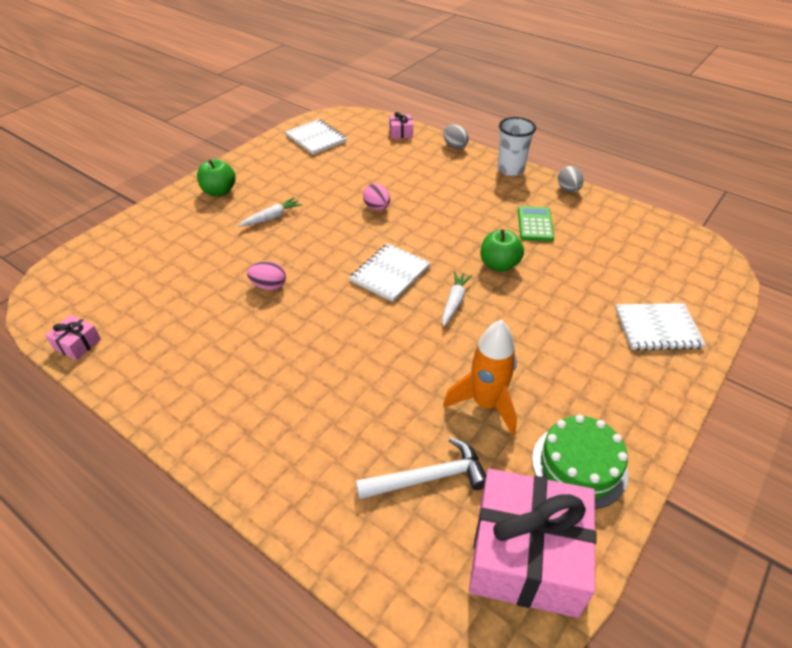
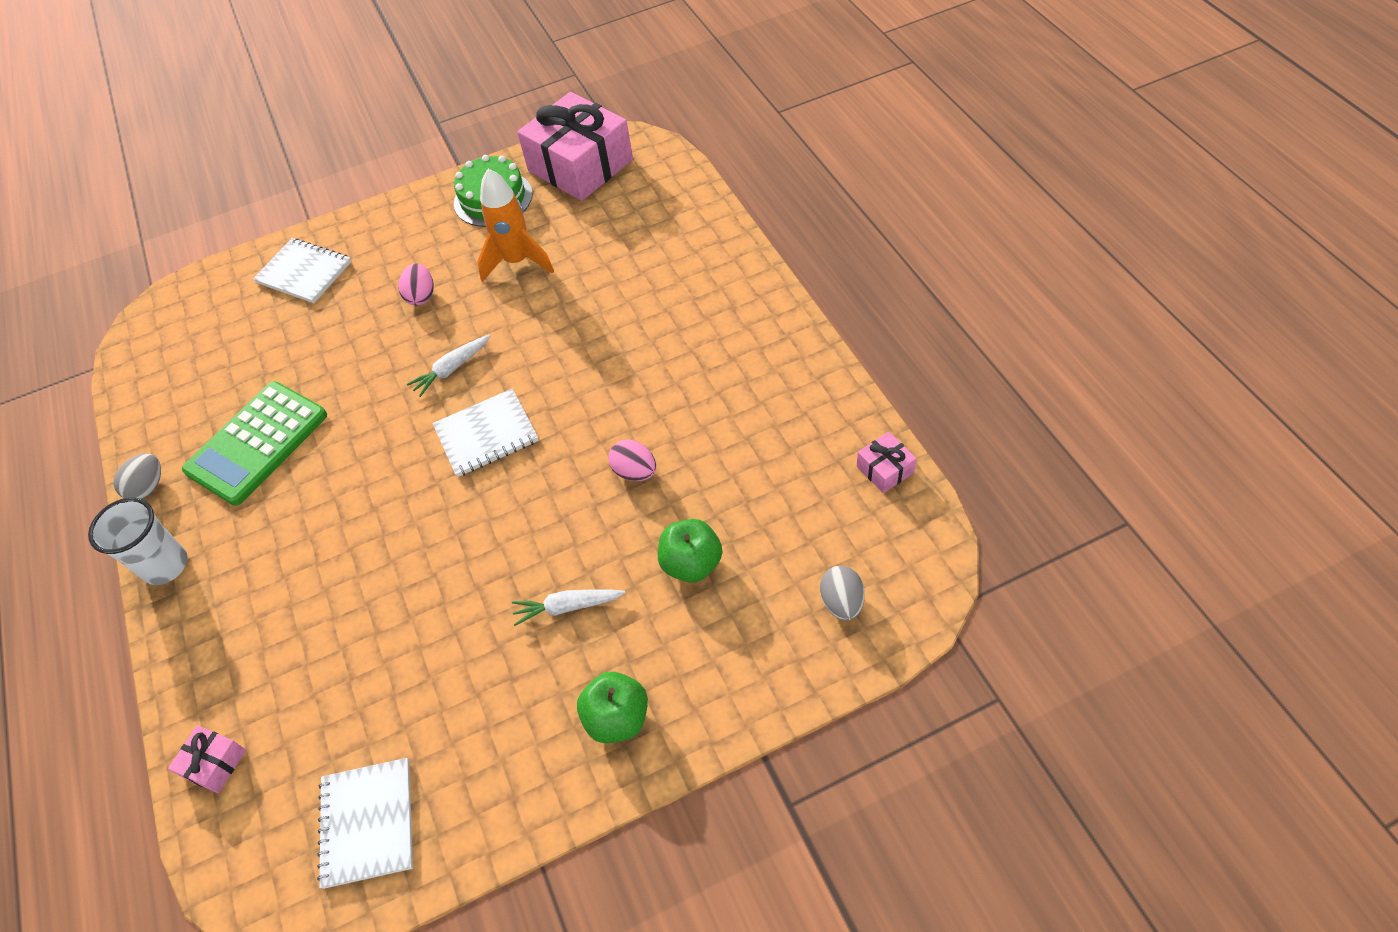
camera: 145 degrees left, 10 degrees up
(377, 208) = (412, 563): pink egg -> pink egg (421, 296)
(429, 478) = (607, 226): white hammer -> none
(454, 146) = (176, 669): grey egg -> grey egg (841, 602)
(499, 265) = (360, 399): green apple -> green apple (691, 563)
(535, 224) = (257, 443): green calculator -> green calculator, size x1.72

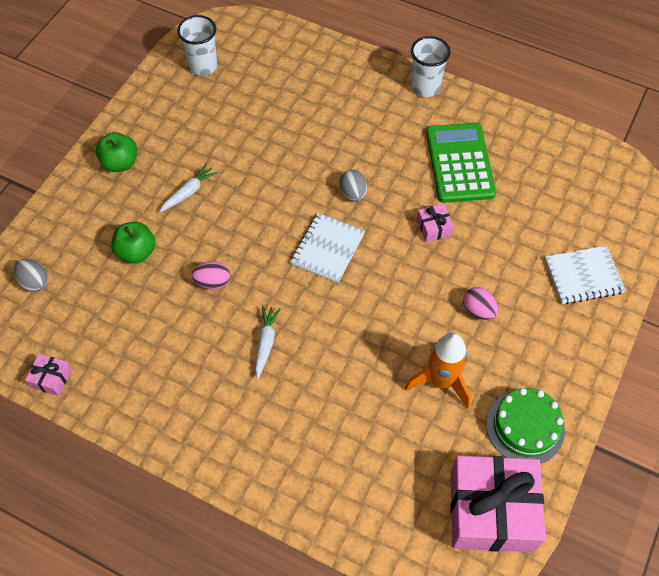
camera: 135 degrees right, 5 degrees up
(148, 487) = (488, 109): grey egg -> grey egg (353, 193)
(214, 763) = (296, 44): pink gift -> pink gift (434, 227)
(367, 823) = (203, 66): white notebook -> white cup
(452, 369) = (396, 274): white carrot -> white carrot (266, 343)

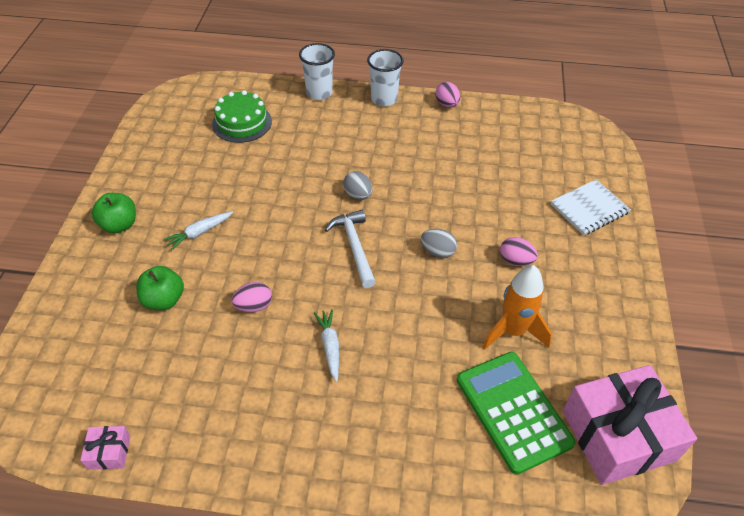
camera: 20 degrees left, 10 degrees down
(34, 282) = (60, 359): grey egg -> grey egg (437, 252)
(189, 192) = (199, 233): white carrot -> white carrot turned 150 degrees counterclockwise
(203, 66) = (174, 126): white cup -> white cup (319, 93)
(327, 249) = (354, 246): white notebook -> white hammer
(434, 227) = (443, 204): pink gift -> none
(460, 163) = (441, 148): green calculator -> green calculator (513, 411)
(490, 111) = (447, 104): none -> pink egg
(525, 427) = (608, 348): green cake -> green cake (242, 122)

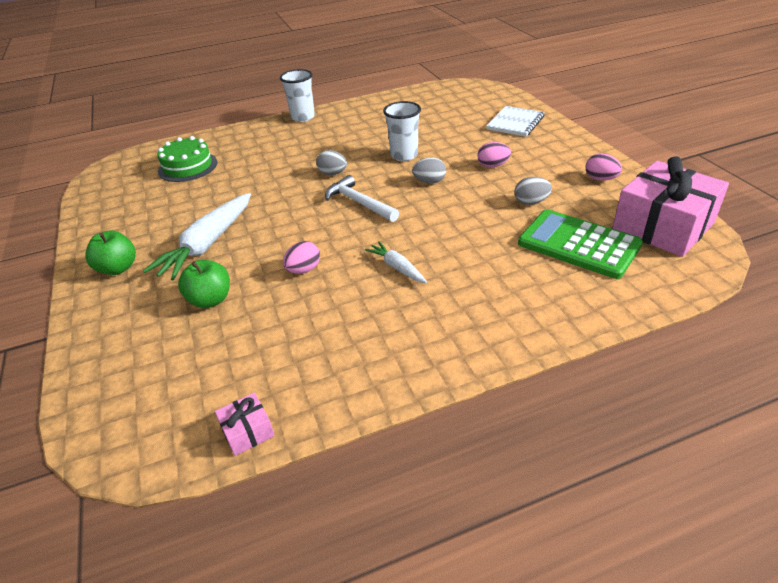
camera: 25 degrees left, 10 degrees down
(199, 233) = (207, 244): white carrot -> white carrot, size x1.94
(319, 93) = (244, 130): white cup -> white cup (404, 155)
(447, 104) = (356, 105): pink egg -> pink egg (600, 179)
(513, 331) = (531, 202): orange rocket -> grey egg

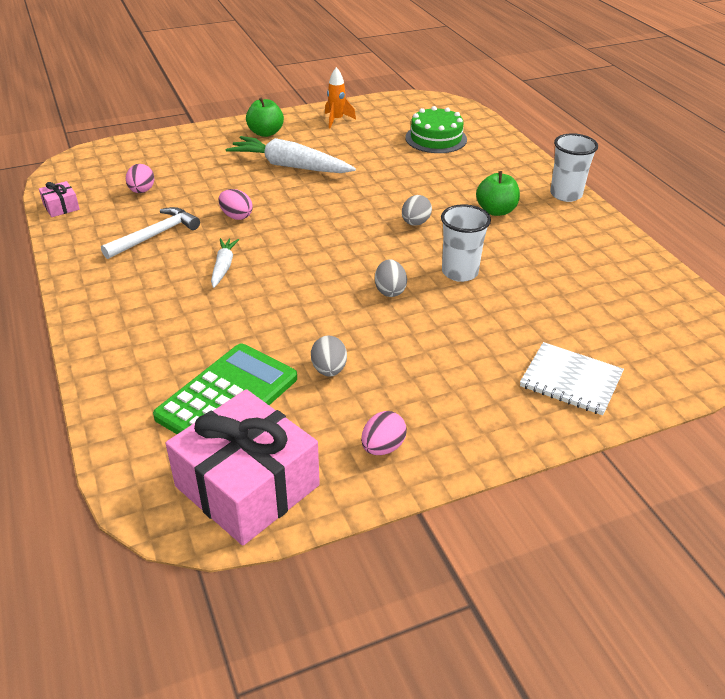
camera: 85 degrees right, 0 degrees up
(115, 222) = (336, 120): none -> orange rocket
(210, 300) = (209, 177): green apple -> green apple (496, 211)
(359, 202) = (349, 242): white hammer -> white hammer (155, 235)
(397, 267) = (223, 267): white carrot -> white carrot turned 45 degrees counterclockwise
(493, 165) = (428, 345): pink egg -> pink egg (142, 191)

